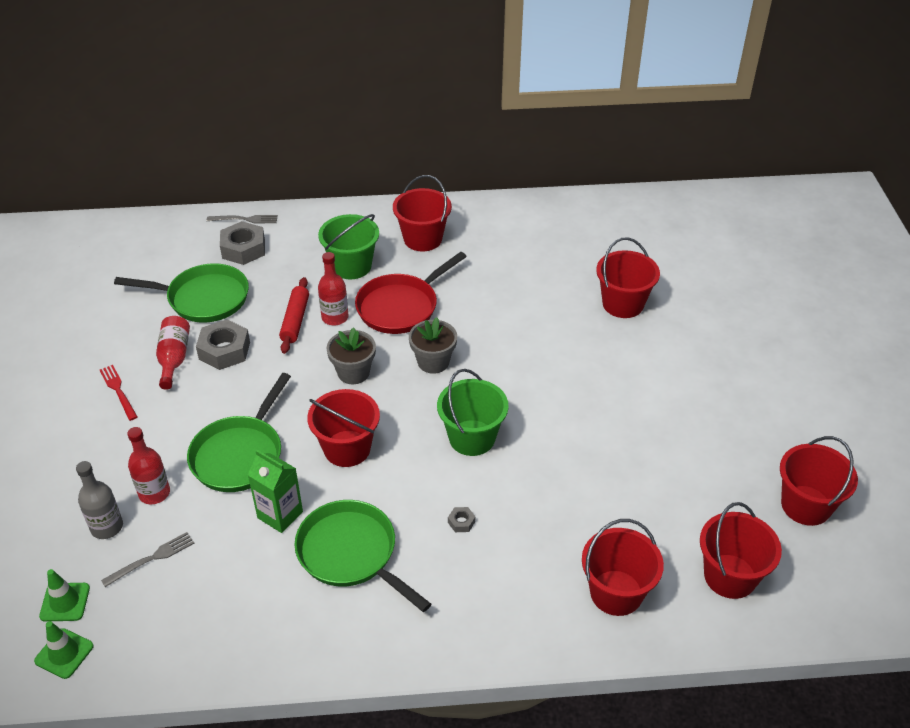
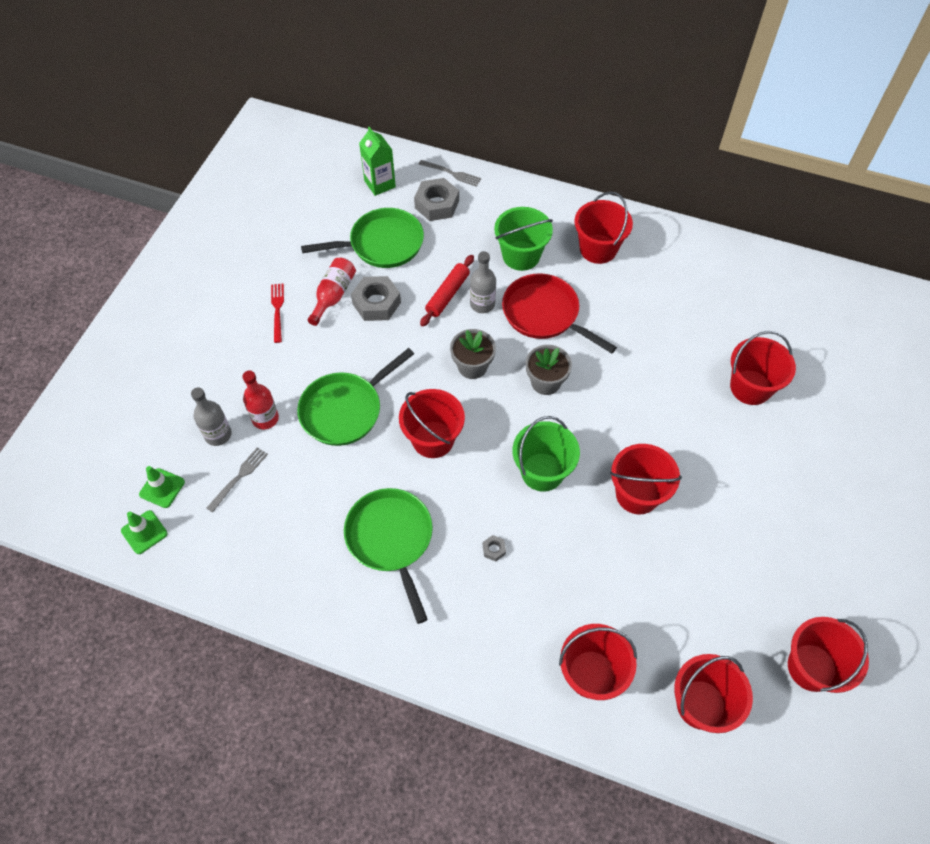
camera: 25 degrees right, 15 degrees up
(152, 558) = (239, 477): grey fork -> grey fork turned 45 degrees counterclockwise
(203, 298) = (382, 244): green pan -> green pan turned 45 degrees counterclockwise
(280, 515) = (352, 479): green carton -> green carton (379, 184)
(335, 317) = (482, 304): red bottle -> grey bottle
(401, 307) = (544, 314): red pan -> red pan turned 60 degrees clockwise
(572, 424) = (637, 494): none -> red bucket

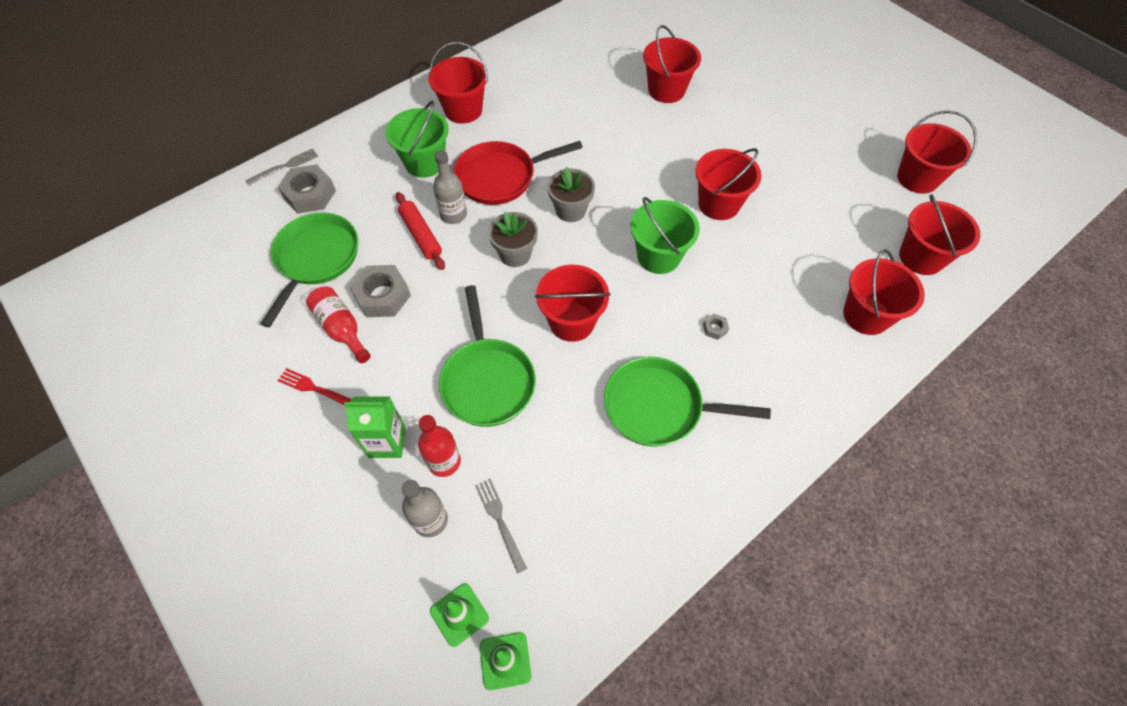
camera: 60 degrees left, 0 degrees up
(379, 184) = (240, 227): green carton -> green carton (387, 442)

